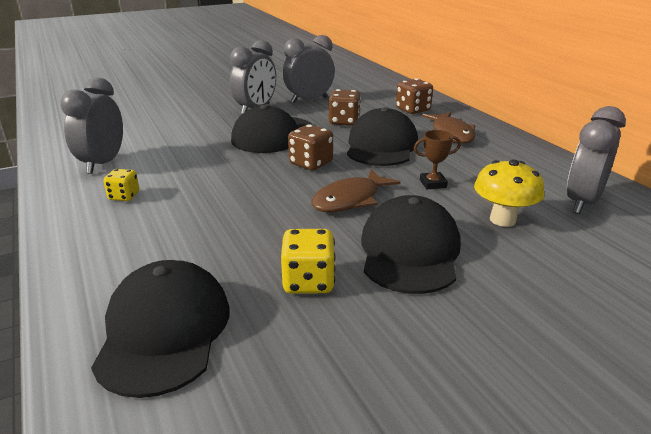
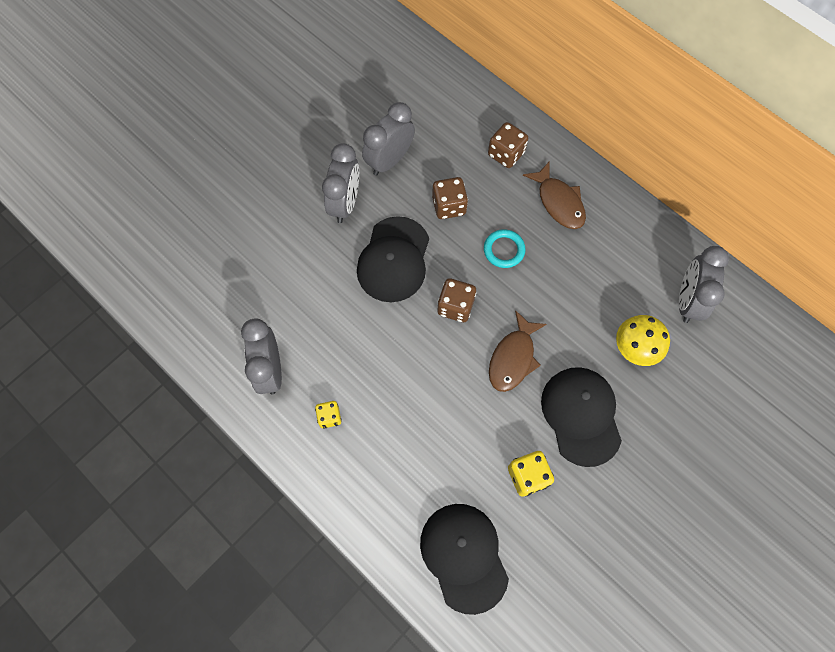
camera: 20 degrees left, 40 degrees up
(381, 146) = (504, 250): black cap -> turquoise ring
(433, 184) = (569, 308): brown trophy -> none

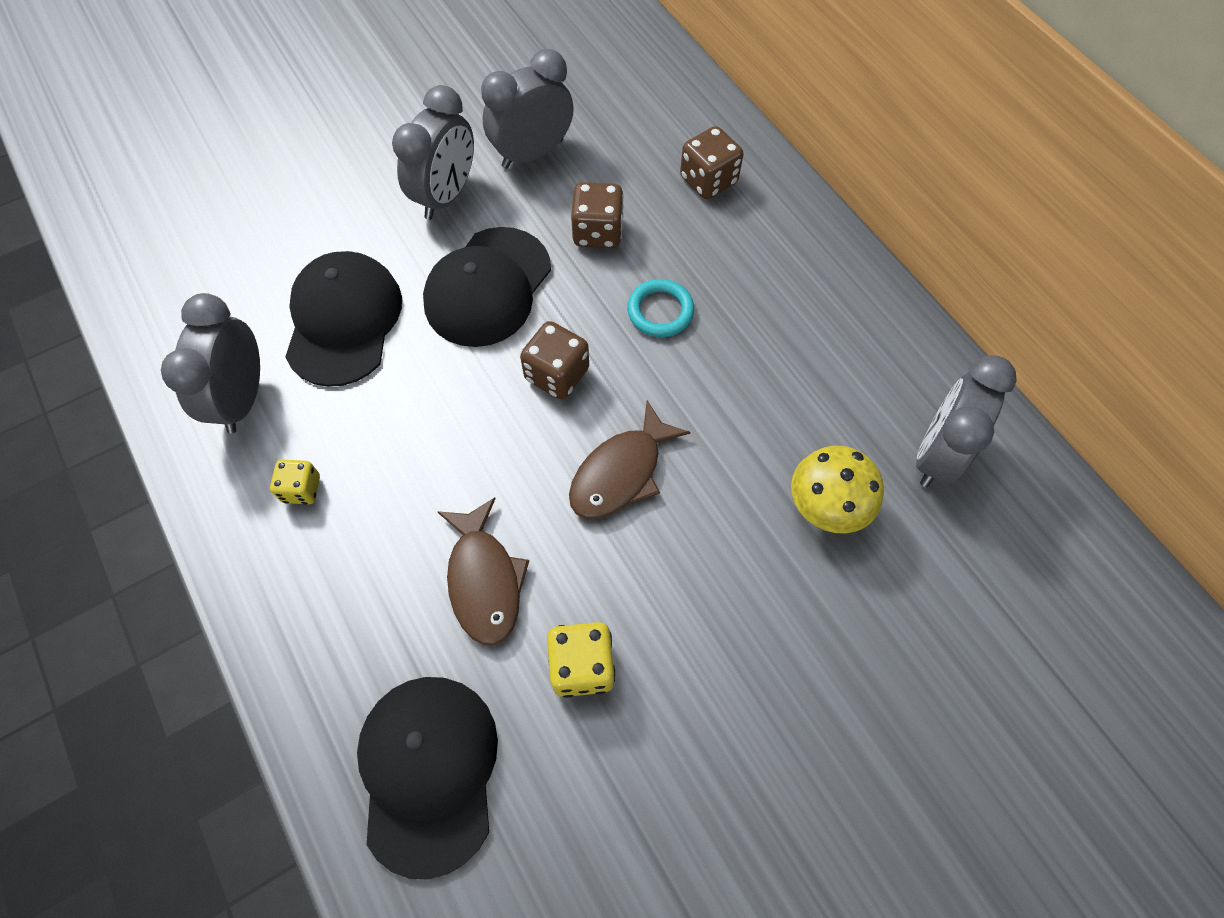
camera: 15 degrees right, 5 degrees down
(558, 202) = (768, 263): brown fish -> brown fish (484, 580)
(581, 415) = (703, 591): black cap -> black cap (343, 321)

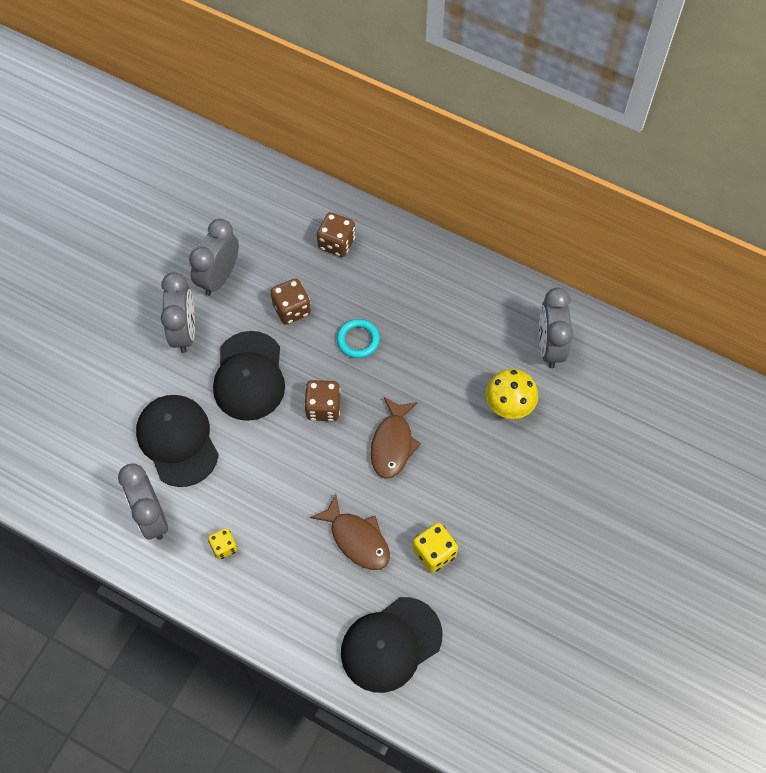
camera: 30 degrees left, 0 degrees up
(428, 771) = (391, 644): black cap -> black cap turned 90 degrees counterclockwise

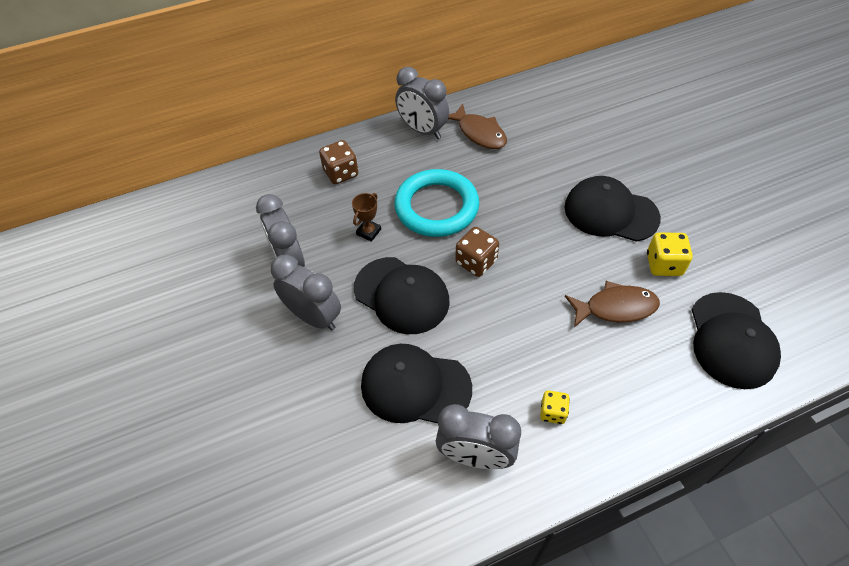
camera: 50 degrees left, 10 degrees down
(292, 309) = (369, 232): brown dice -> brown trophy
(358, 340) = (436, 207): turquoise ring -> turquoise ring, size x2.03
(393, 444) = (546, 236): brown fish -> brown fish (479, 133)
(462, 479) = (610, 212): none -> black cap
(509, 405) = (569, 154): yellow mushroom -> none
(549, 346) = (540, 110): grey clock -> grey clock (422, 130)

